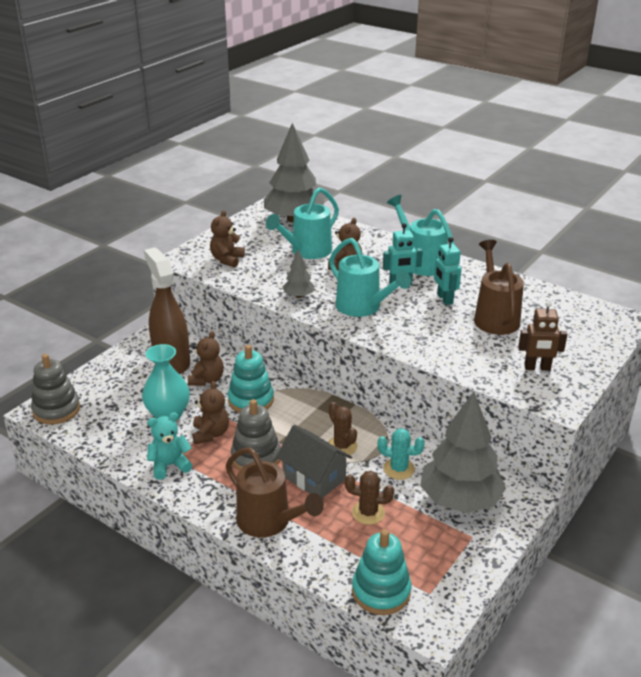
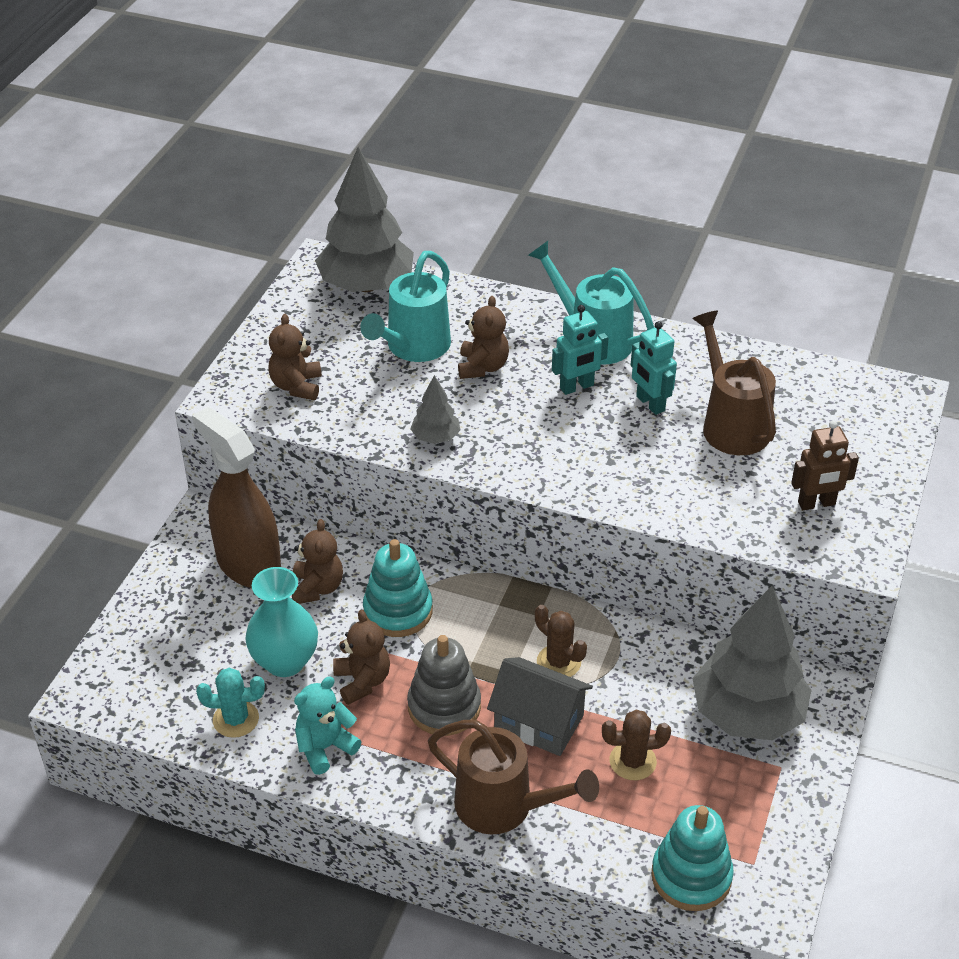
camera: 15 degrees left, 10 degrees up
(56, 410) = (109, 689): grey stacking toy -> none
(363, 308) = (539, 442): turquoise watering can -> none
(399, 469) = (650, 682): turquoise cactus -> turquoise cactus (236, 719)

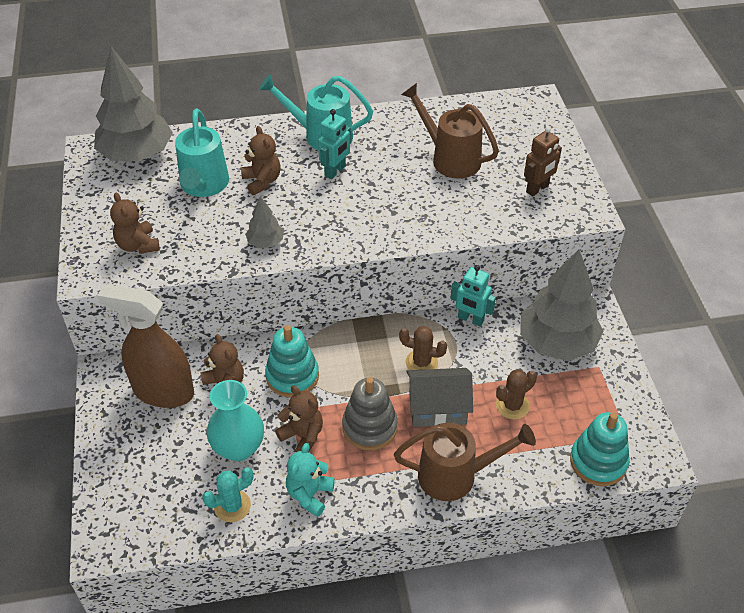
camera: 30 degrees left, 5 degrees up
(650, 404) = (390, 164): turquoise robot -> turquoise robot (470, 319)

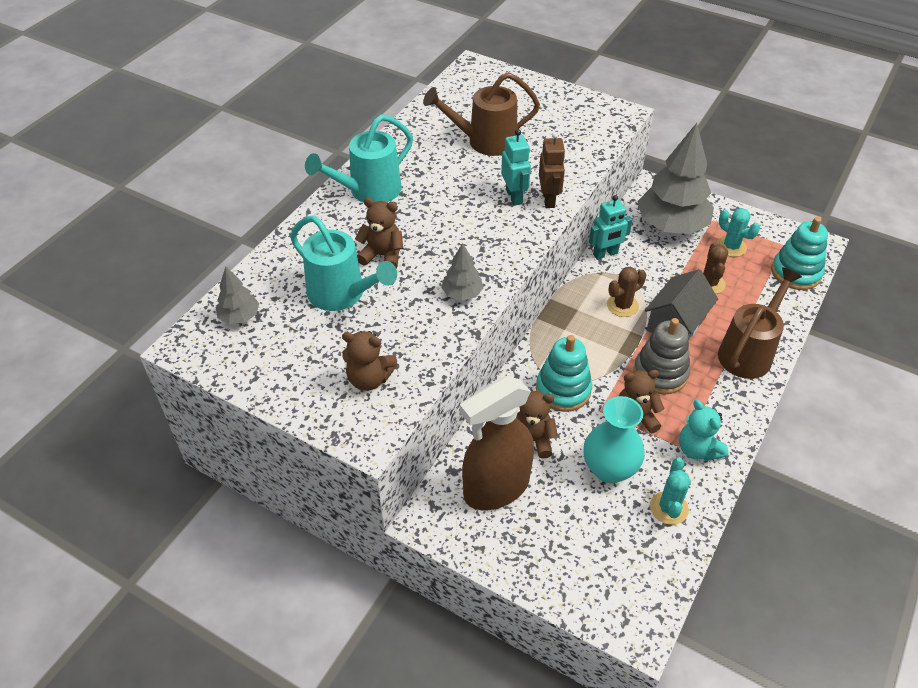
camera: 50 degrees left, 0 degrees up
(137, 154) = (239, 317): grey tree -> grey tree, size x0.46
(335, 171) = (423, 207): turquoise robot -> turquoise robot (514, 197)
(537, 189) = (569, 121): brown robot -> brown robot (549, 199)
(578, 397) = (731, 247): none -> turquoise cactus

